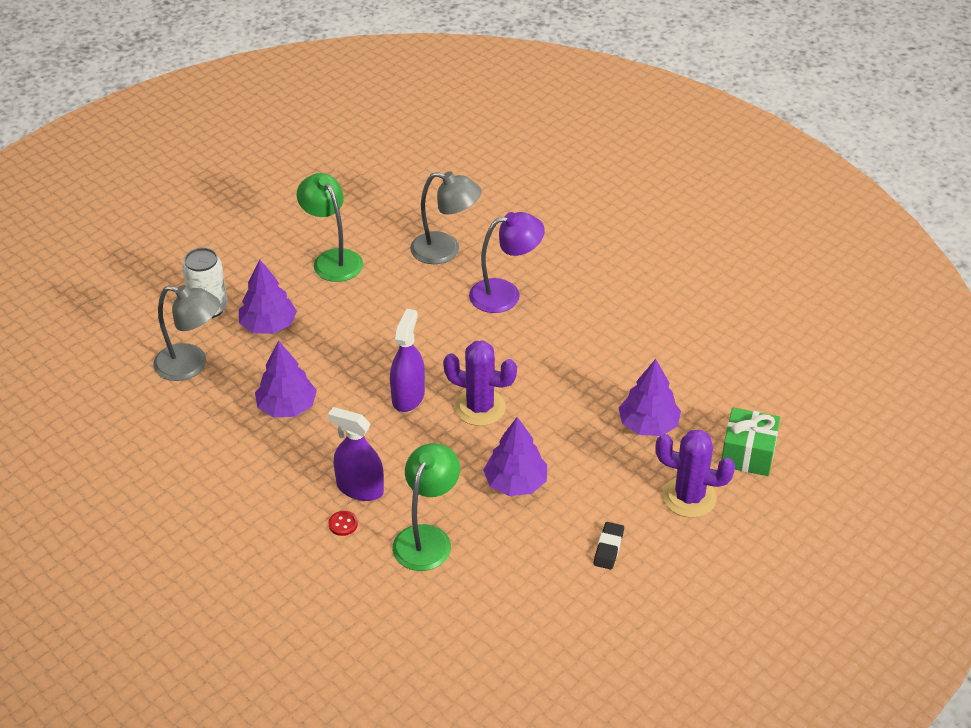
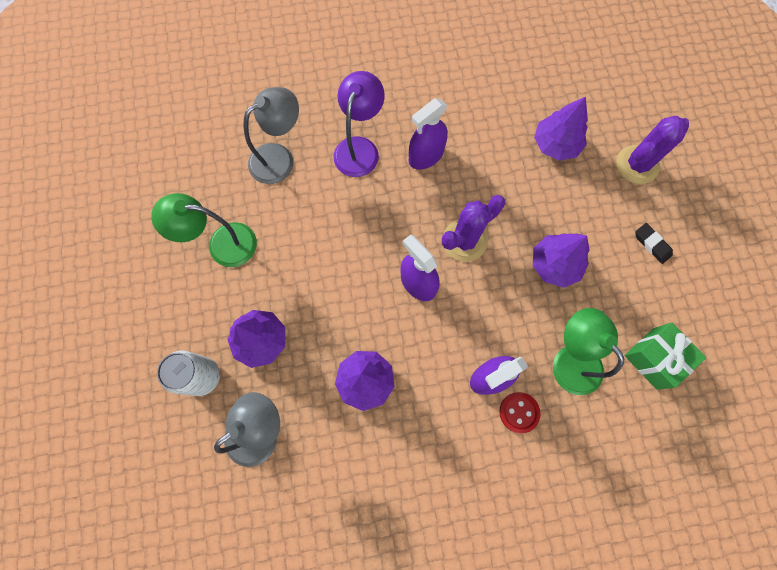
camera: 55 degrees left, 30 degrees up
(343, 524) = (519, 412): red button -> red button, size x1.52
(541, 340) = (426, 156): none -> purple spray bottle
(748, 454) = (621, 104): green gift -> green gift (654, 358)

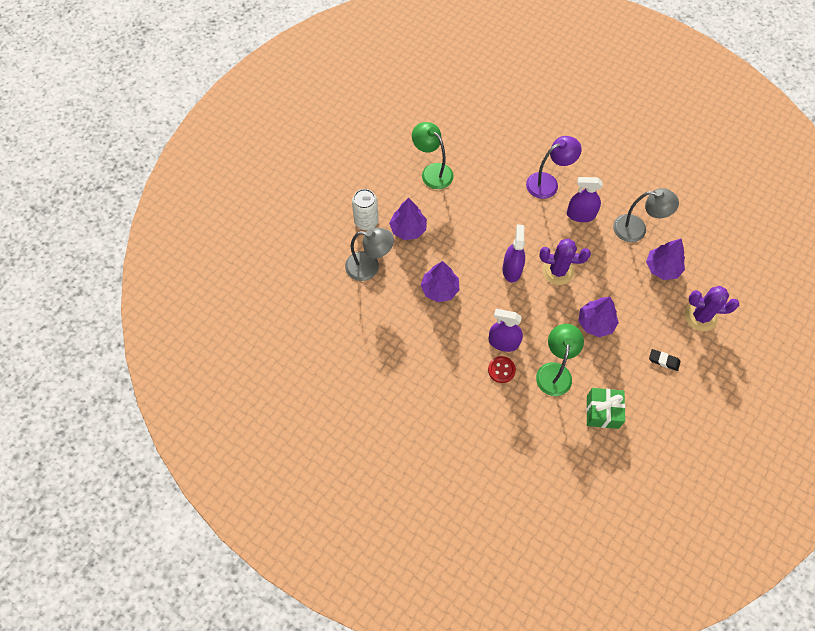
camera: 45 degrees right, 10 degrees down
(279, 158) = (501, 155): grey lamp -> grey lamp (637, 229)
(652, 244) = (663, 361): black eraser -> black eraser turned 75 degrees counterclockwise

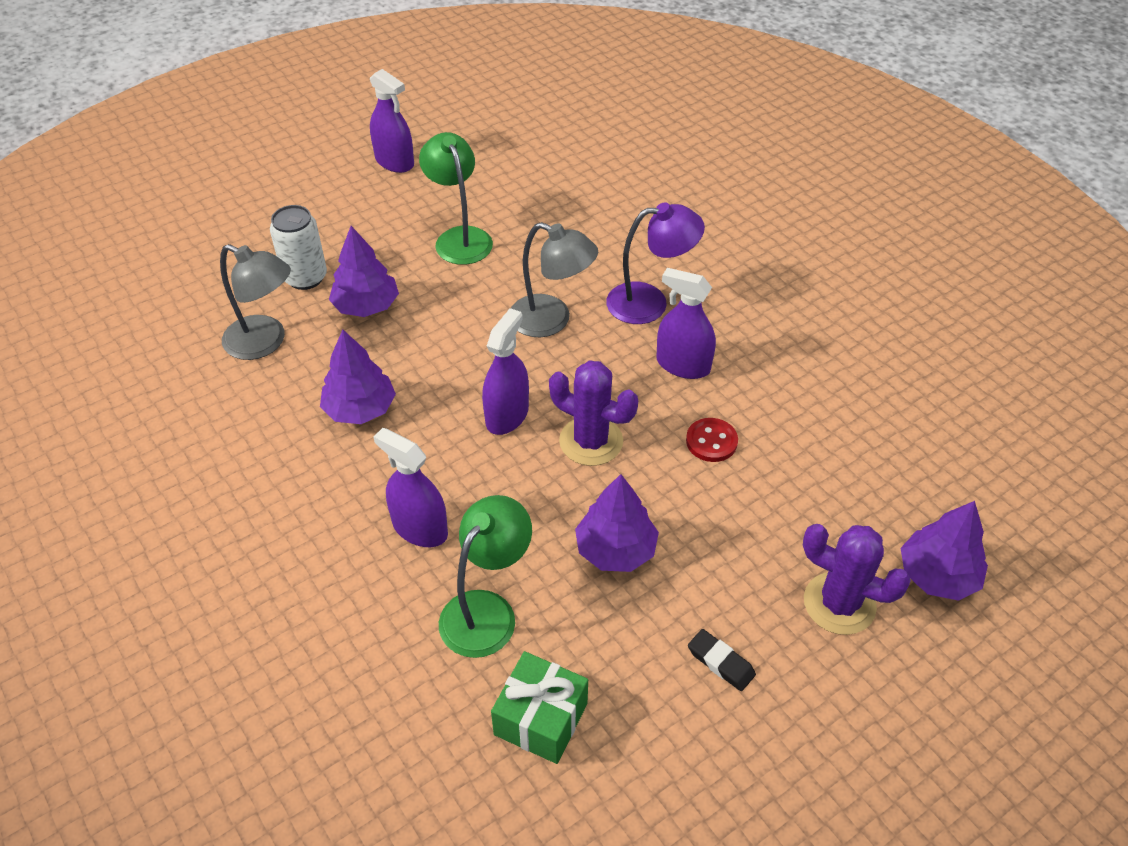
camera: 20 degrees right, 15 degrees down
(369, 131) = (394, 162): none -> purple spray bottle
(501, 370) = (386, 574): red button -> red button (711, 441)
(637, 229) = (779, 416): grey lamp -> grey lamp (551, 321)
(662, 268) = (799, 494): purple tree -> purple tree (937, 575)

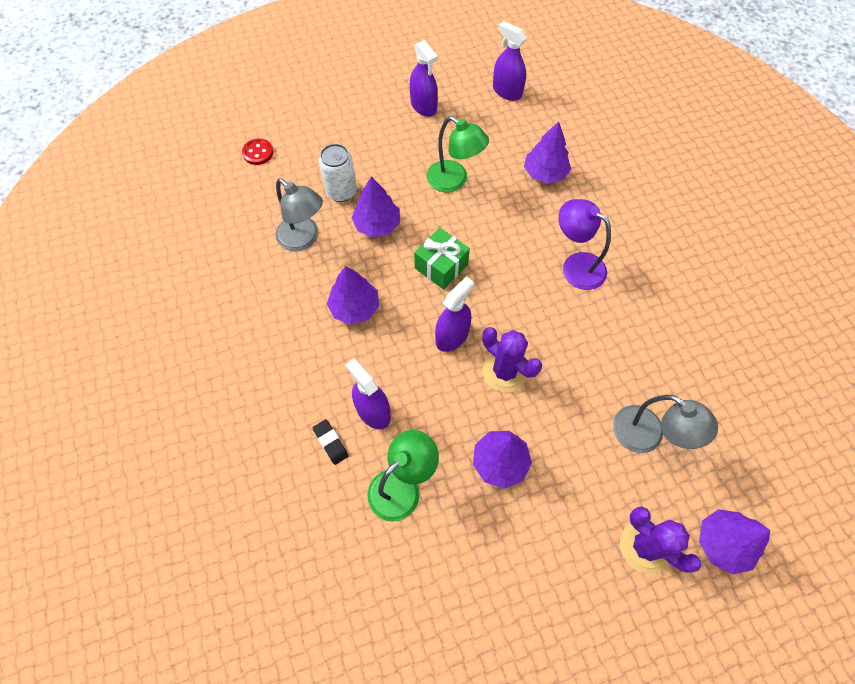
camera: 15 degrees right, 15 degrees up
(459, 238) = (454, 181): green lamp -> green lamp turned 135 degrees clockwise
(541, 719) = (418, 578): green gift -> green gift (441, 266)
(551, 321) = (501, 265): grey lamp -> grey lamp (647, 436)
(579, 208) = (545, 173): none -> purple tree
(650, 302) = (576, 265): purple lamp -> purple lamp turned 150 degrees counterclockwise
(683, 365) = (586, 324): purple spray bottle -> purple spray bottle (507, 91)
(711, 441) = (589, 392): red button -> red button (258, 153)
(721, 662) = (549, 569): black eraser -> black eraser (331, 442)

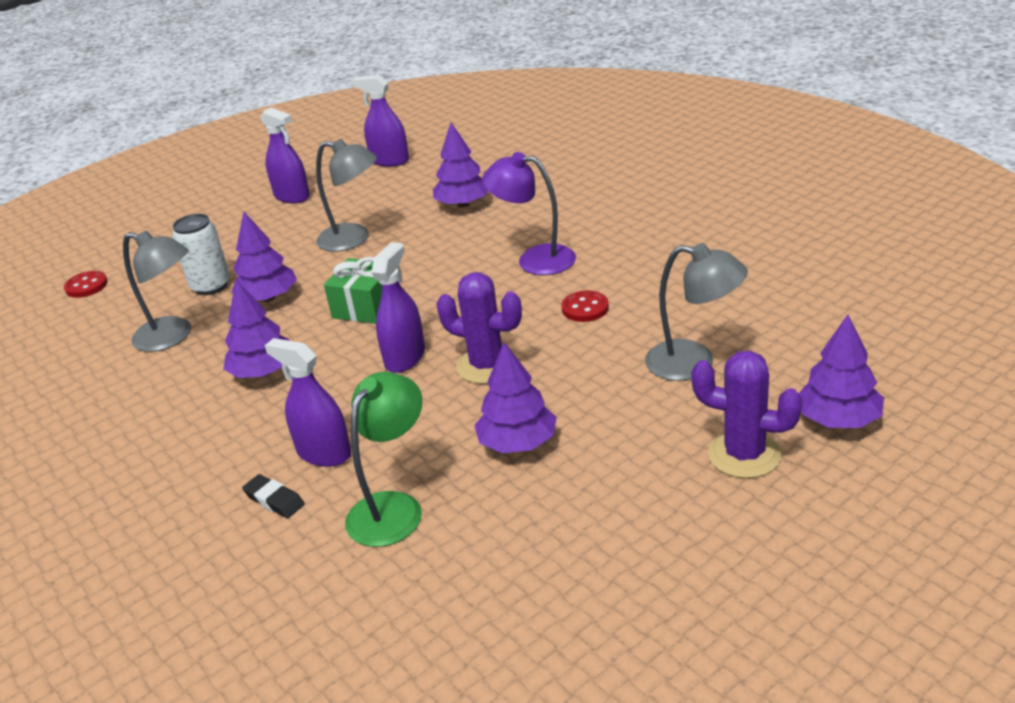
camera: 15 degrees left, 30 degrees down
(454, 181) = (354, 239): green lamp -> grey lamp
(592, 339) = (585, 308): none -> red button

